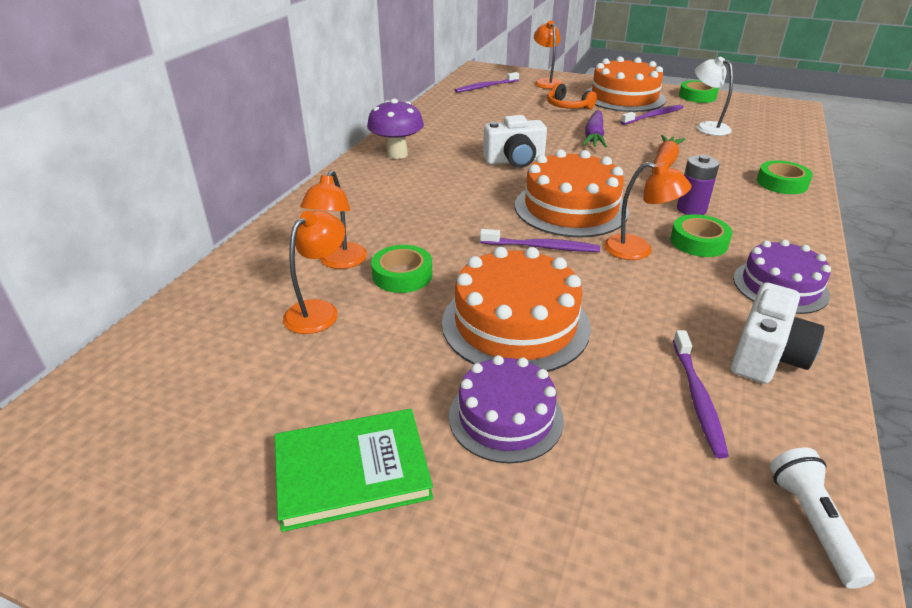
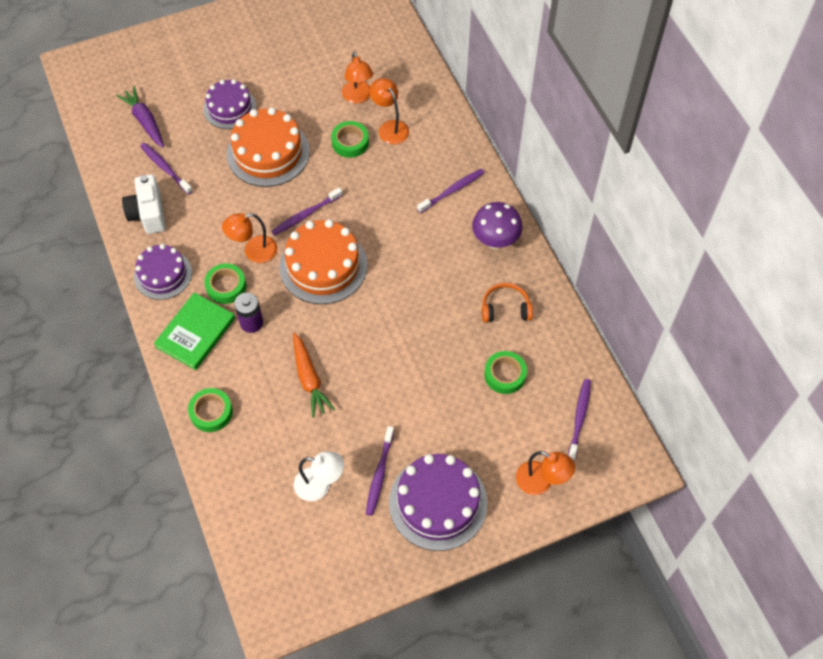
camera: 135 degrees right, 25 degrees up
(352, 471) = (259, 55): green book -> green book (195, 333)
(373, 191) = (452, 190): none -> purple toothbrush
(515, 161) = (411, 296): white camera -> none
(567, 106) = (467, 434): orange headphones -> orange headphones (505, 308)
(594, 136) = (393, 385): purple carrot -> purple carrot (145, 121)
(624, 97) = (438, 502): orange cake -> purple cake
(697, 96) = (375, 569): green tape -> green tape (505, 375)
(812, 523) = (102, 142): white flashlight -> none

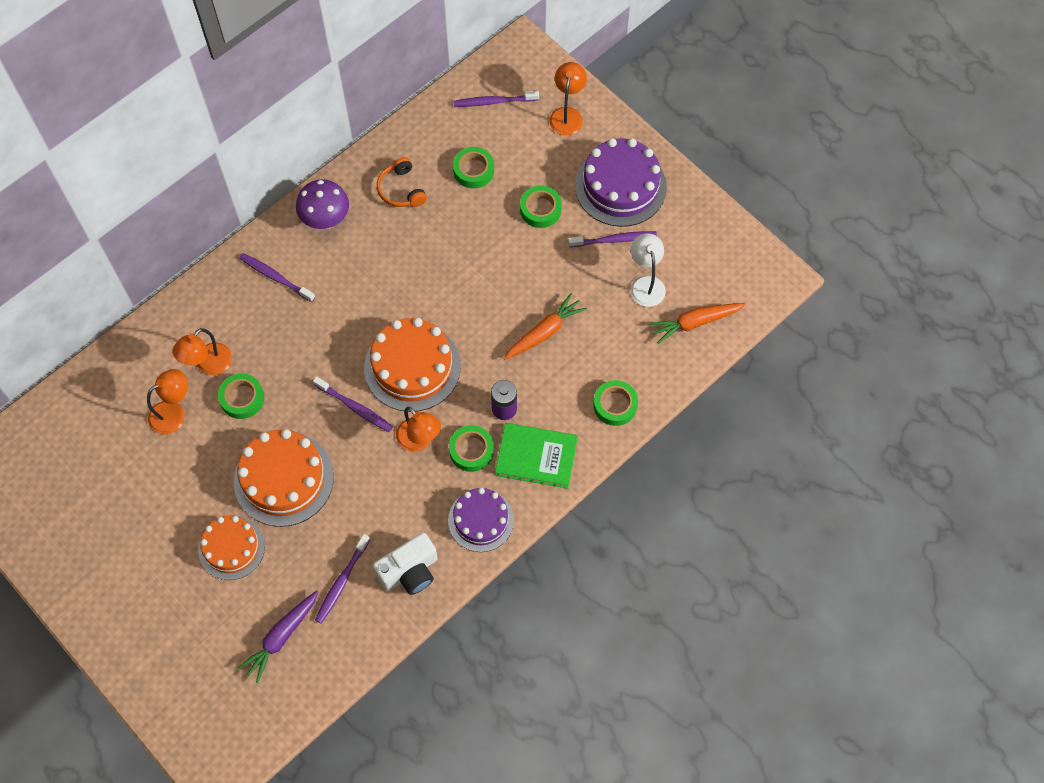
camera: 110 degrees left, 5 degrees up
(230, 108) = (231, 548): purple cake -> orange cake
(259, 515) = (695, 322): none -> orange carrot
(439, 419) = (540, 209): none -> green tape

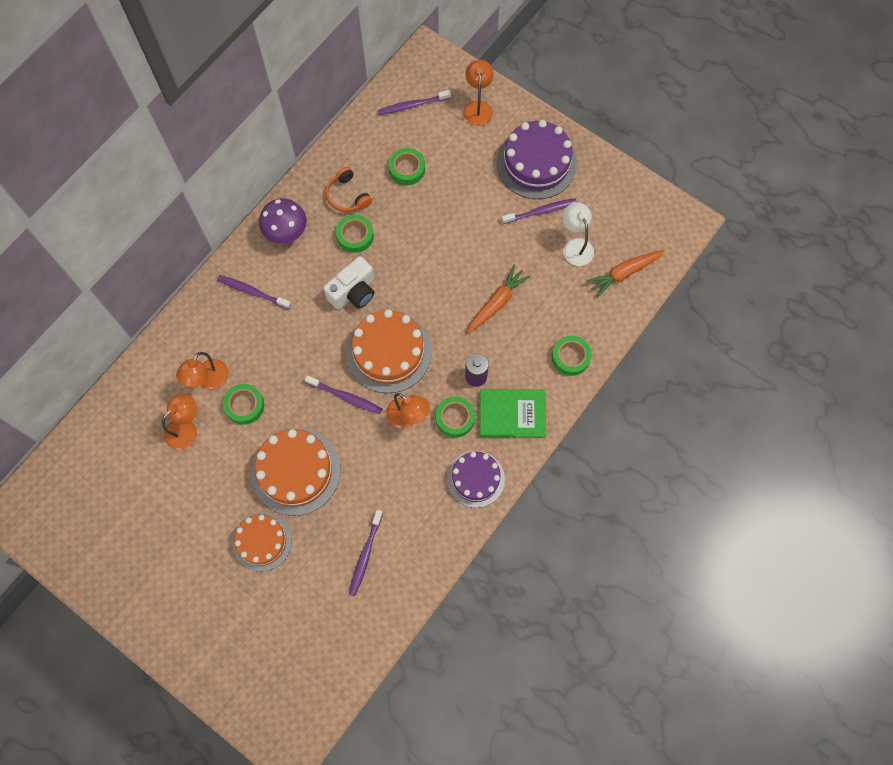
camera: 10 degrees left, 5 degrees up
(281, 637) = (322, 614): purple carrot -> none
(409, 571) = (423, 535): white camera -> white camera (353, 292)
(540, 209) = (472, 194): green tape -> green tape (355, 236)

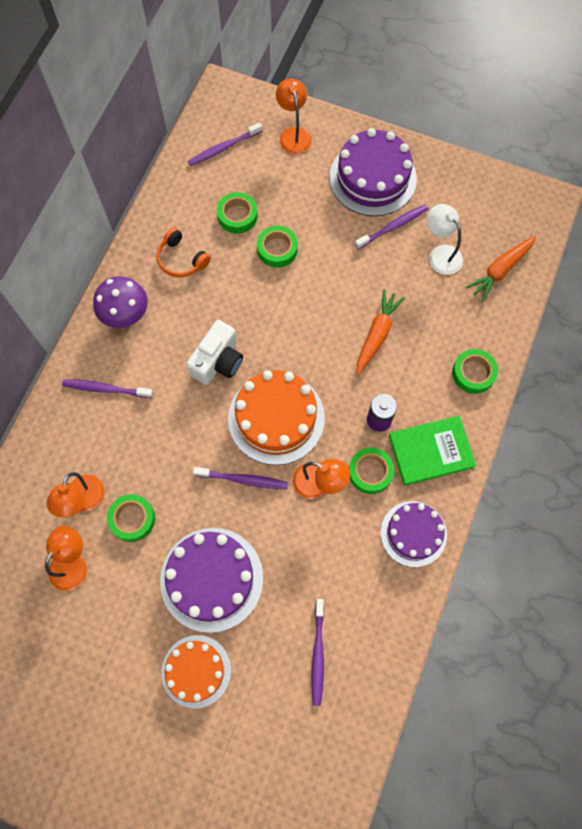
camera: 15 degrees left, 0 degrees up
(296, 471) = (211, 579): orange cake -> purple cake
(355, 236) = (202, 300): green tape -> green tape (277, 249)

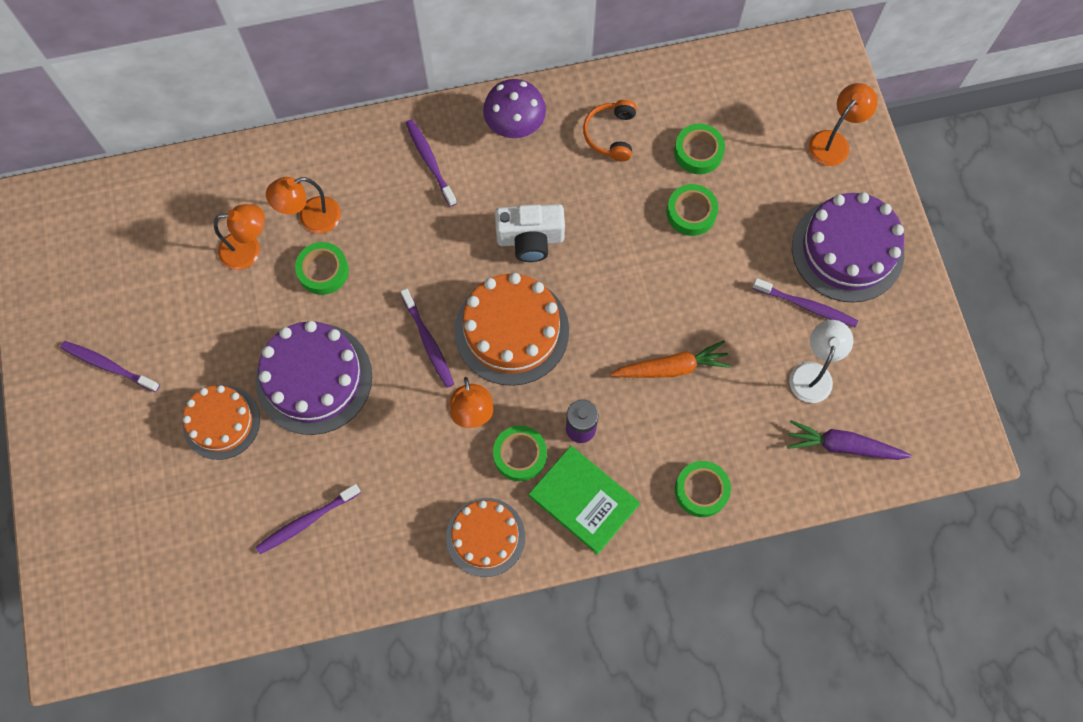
camera: 55 degrees right, 0 degrees up
(223, 148) = (762, 88): purple toothbrush -> purple toothbrush (108, 365)
(413, 533) = (485, 537): purple cake -> orange cake
(500, 270) = (843, 446): orange carrot -> purple carrot

